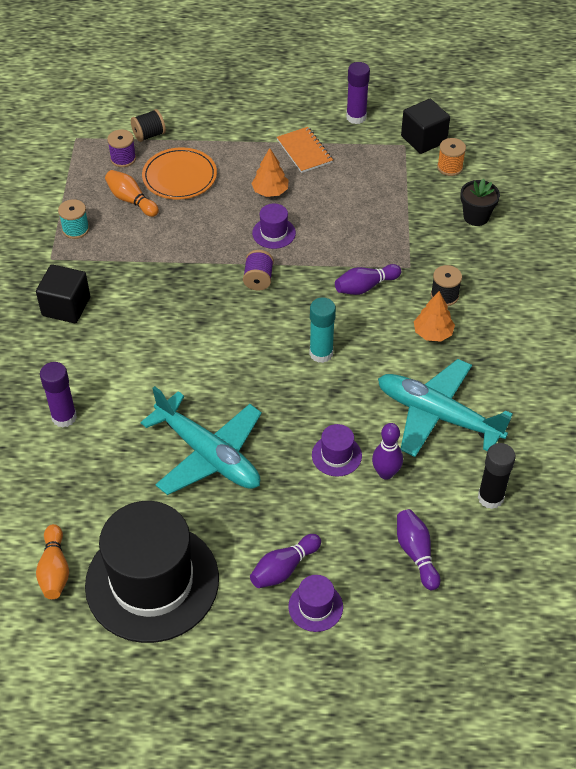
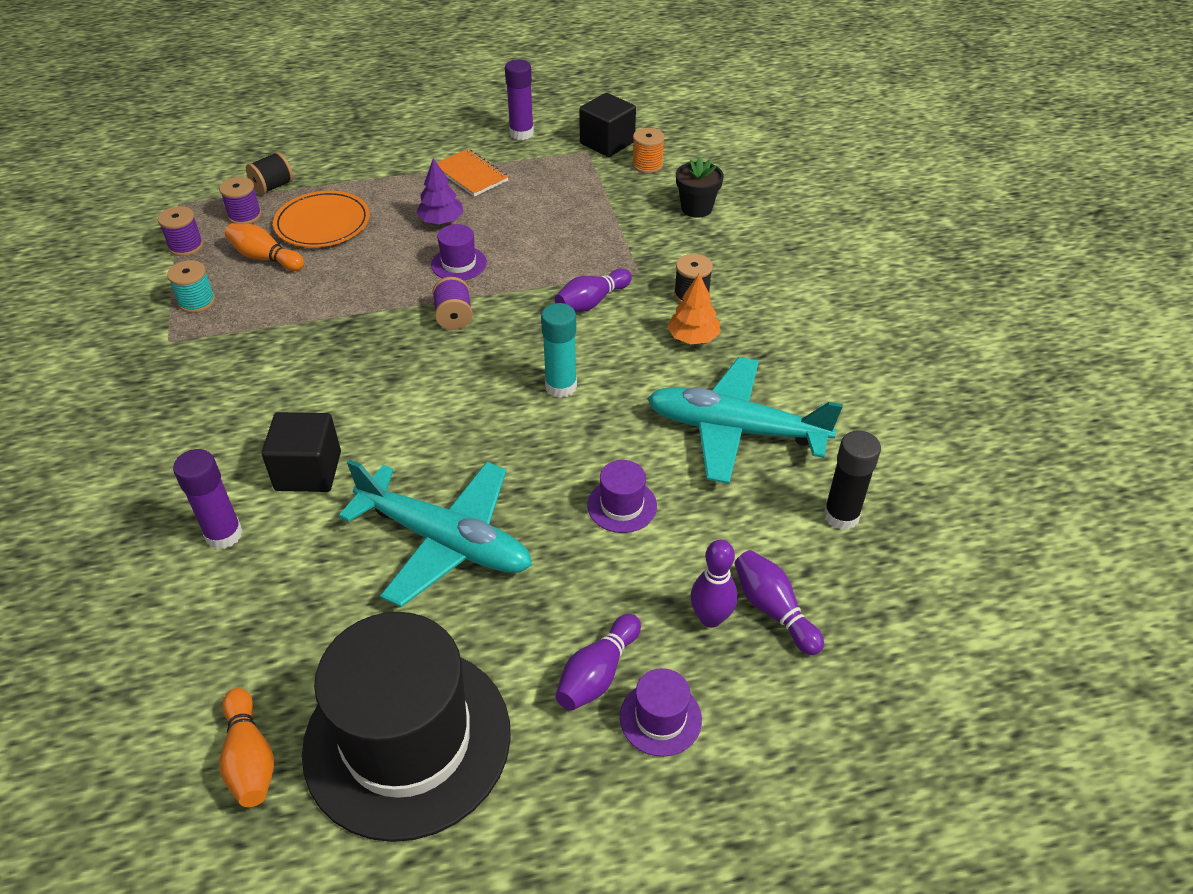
camera: 15 degrees left, 5 degrees down
(66, 306) = (200, 393): black cube -> black cube (308, 471)
(75, 178) = (186, 246): none -> purple spool
(270, 191) = (441, 221): orange tree -> purple tree
(386, 473) = (694, 514): purple bowling pin -> purple bowling pin (710, 618)

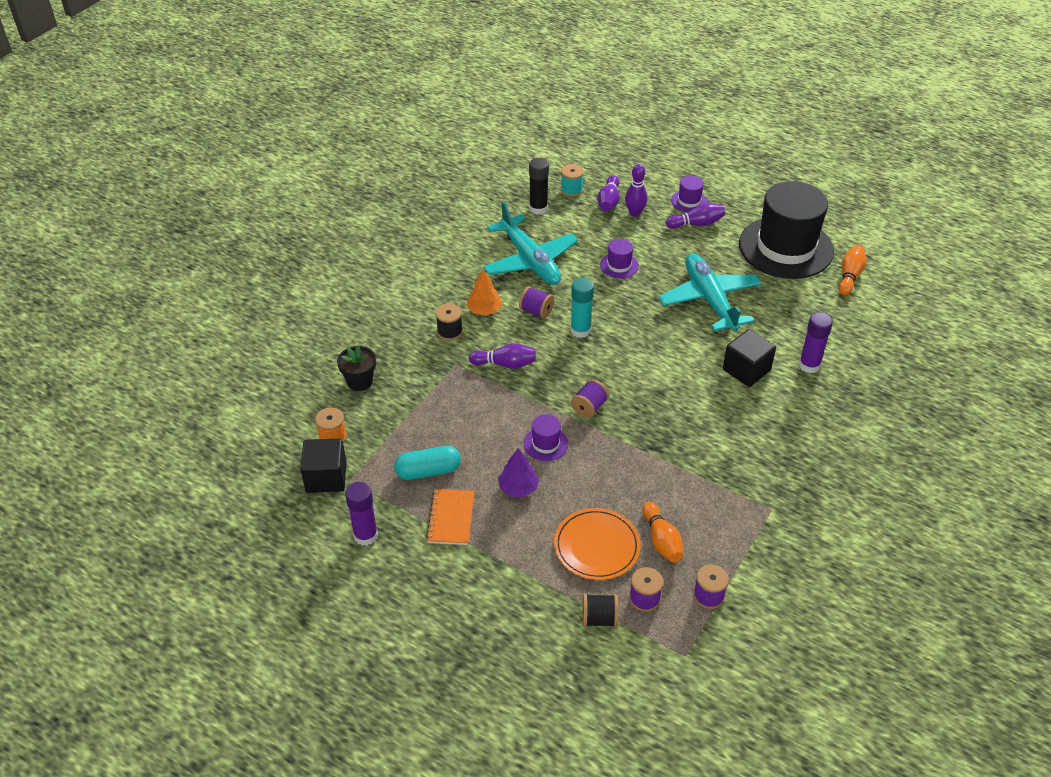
camera: 135 degrees left, 0 degrees up
(197, 301) = (733, 531): turquoise spool -> turquoise spool (571, 190)
(534, 189) = (428, 471): none -> turquoise capsule
(638, 374) = (536, 311): none -> purple spool

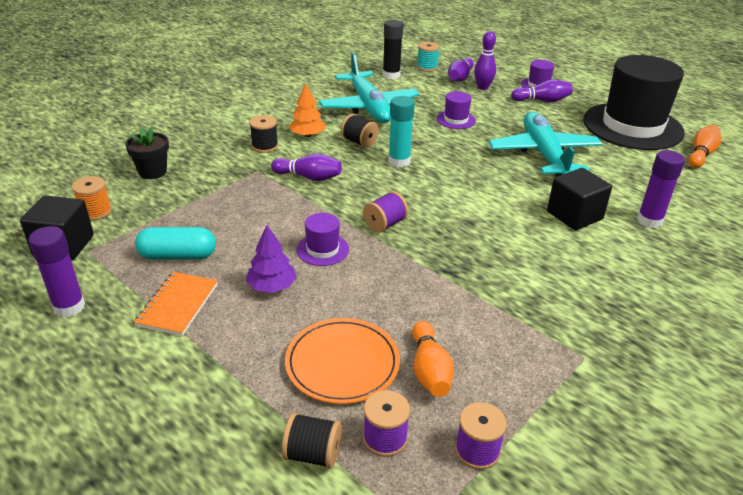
camera: 10 degrees right, 10 degrees down
(536, 311) = (359, 142): purple spool -> black spool

